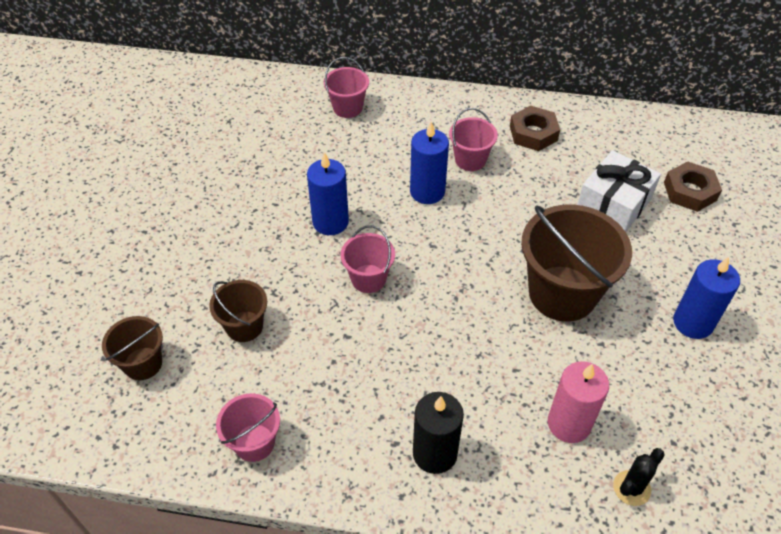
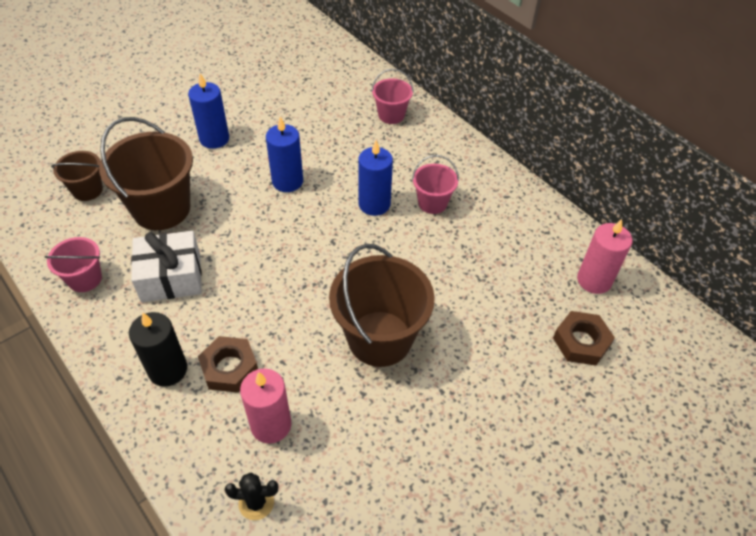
camera: 40 degrees right, 0 degrees up
(244, 326) = (161, 209): brown bucket -> brown bucket, size x1.89
(368, 278) = (266, 233): pink bucket -> none
(533, 133) = (505, 215): brown nut -> brown nut (229, 368)
(613, 204) = (502, 306): white gift -> white gift (171, 277)
(647, 141) = (594, 280): none -> pink candle
(693, 322) = (451, 435): blue candle -> blue candle (214, 139)

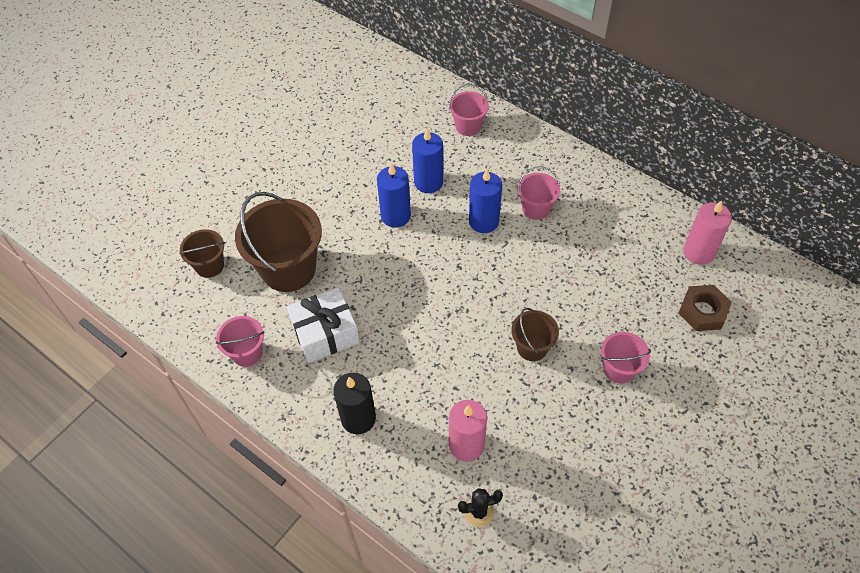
camera: 10 degrees left, 5 degrees up
(214, 139) = (309, 186): blue candle -> blue candle (428, 182)
(229, 368) = (411, 404): brown nut -> none
(380, 338) = (532, 347): brown bucket -> brown bucket, size x0.53
(467, 382) = (619, 369): none -> pink bucket

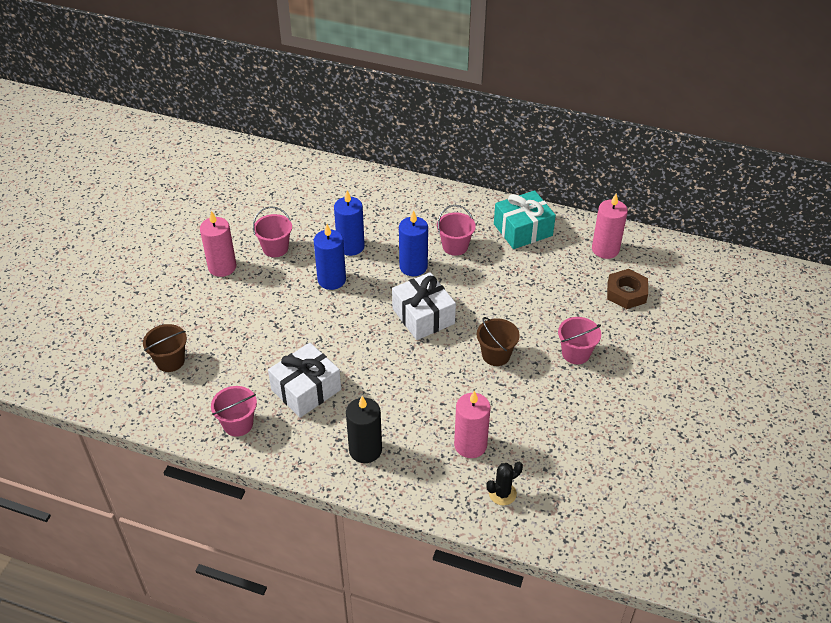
camera: 20 degrees left, 10 degrees down
(288, 269) = (249, 346): brown bucket -> none
(295, 175) = (222, 267): none -> pink candle
(468, 126) = (368, 194): pink bucket -> pink bucket (275, 248)
(473, 281) = (423, 316): none -> white gift
(616, 206) = (523, 230): none -> turquoise gift

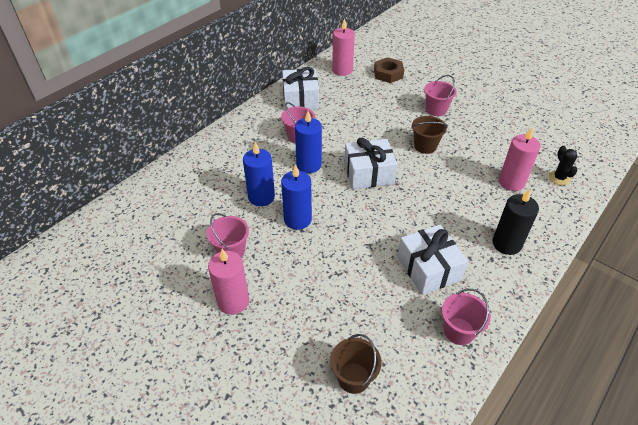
camera: 70 degrees left, 0 degrees up
(523, 230) = (300, 99): turquoise gift -> white gift

